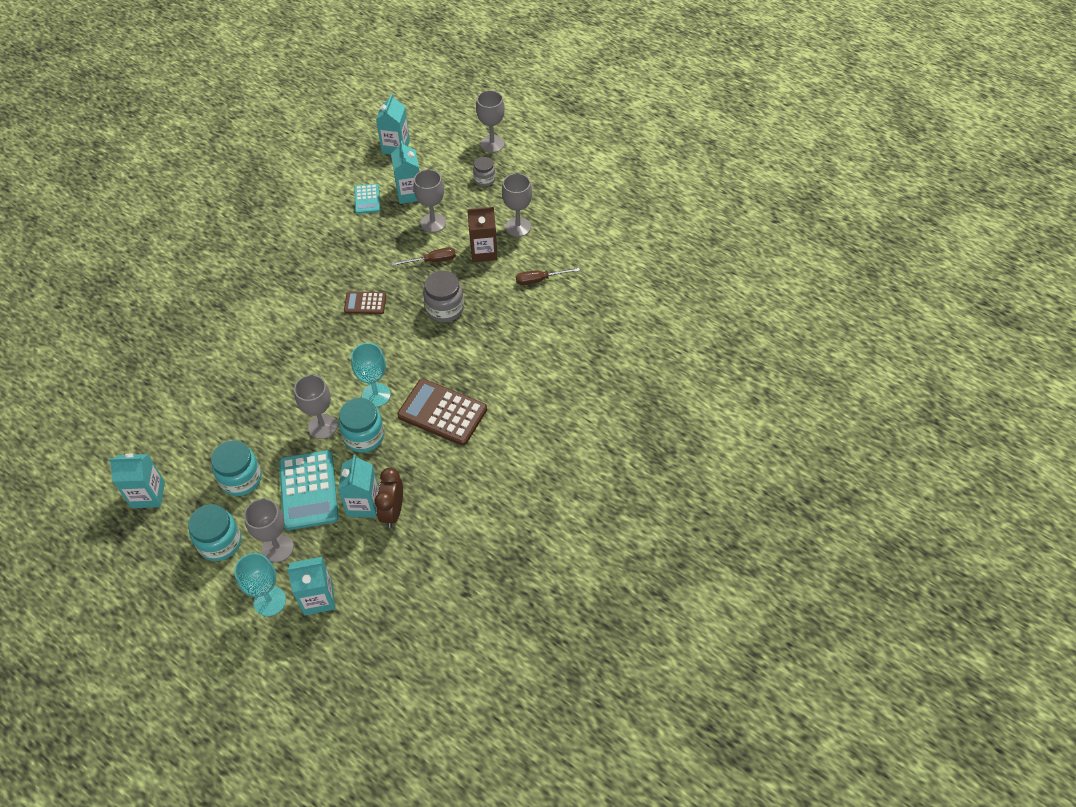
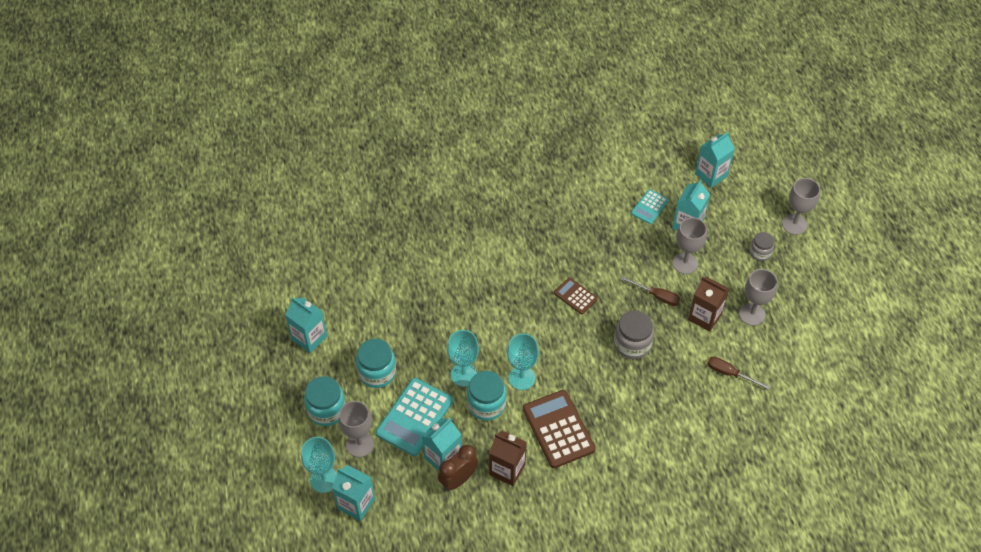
camera: 40 degrees right, 0 degrees up
(322, 426) = (463, 374): grey goblet -> turquoise goblet
(427, 473) = (507, 469): none -> brown carton

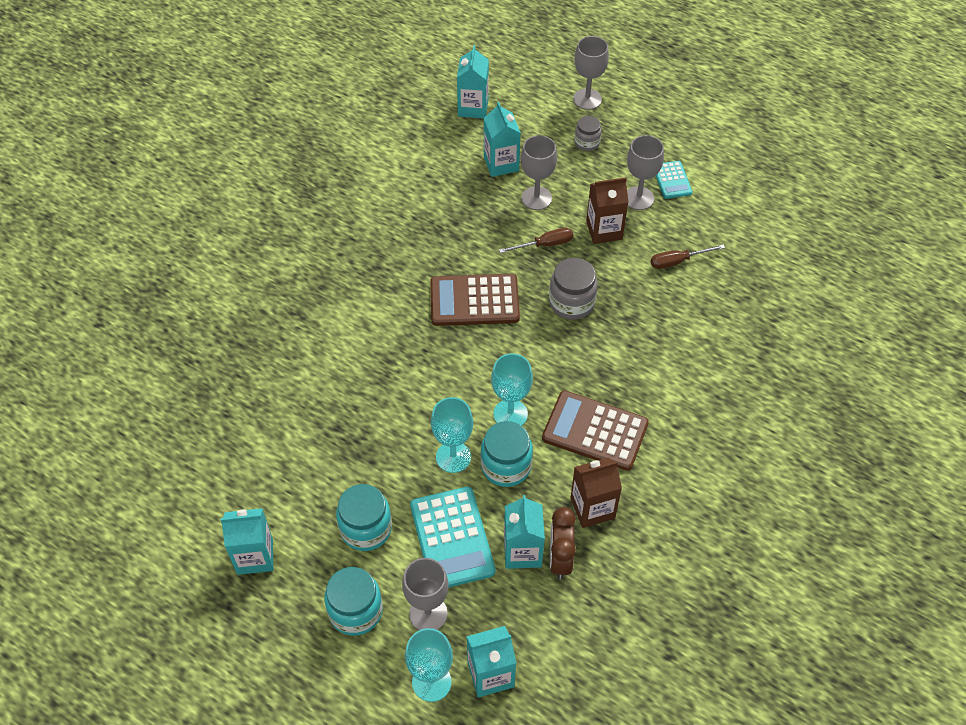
camera: 45 degrees left, 0 degrees up
(575, 296) = (474, 301): brown calculator -> brown calculator, size x1.82
(649, 207) = (451, 173): turquoise calculator -> turquoise calculator (672, 180)

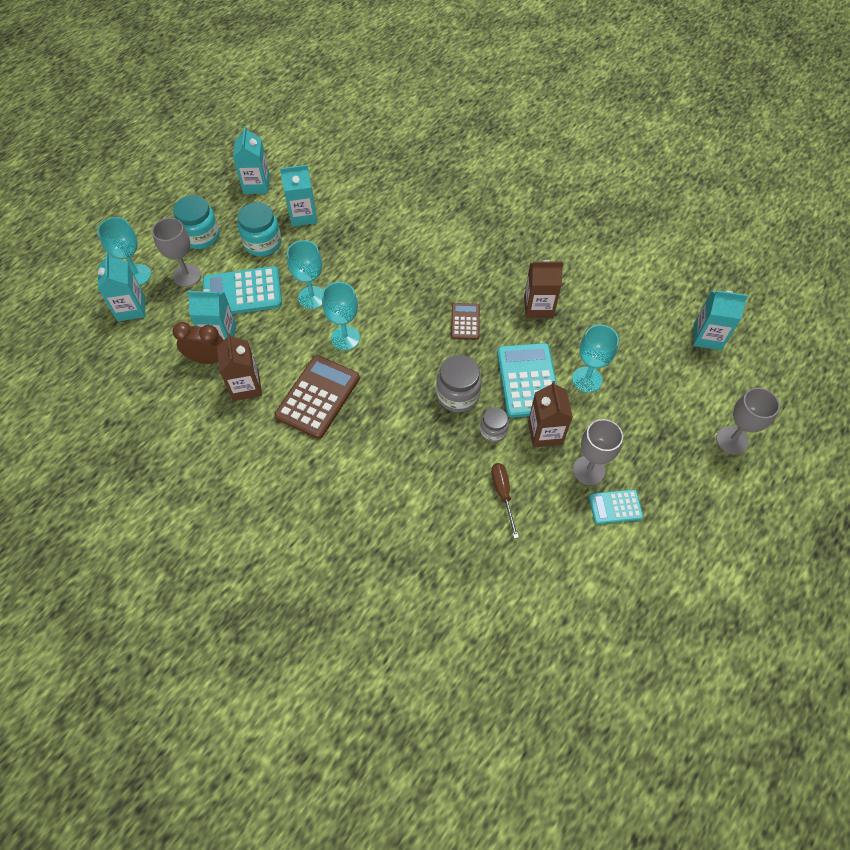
camera: 95 degrees right, 5 degrees up
(448, 237) = (538, 307): none -> brown carton
(474, 301) = (465, 321): brown calculator -> brown calculator, size x0.55
(501, 164) = (631, 354): turquoise carton -> turquoise carton (303, 215)
(506, 466) = (297, 331): turquoise jar -> none
(536, 198) = (587, 379): grey goblet -> turquoise goblet
(545, 245) = (528, 380): brown screwdriver -> turquoise calculator
(587, 142) = (666, 432): grey jar -> grey jar (493, 431)

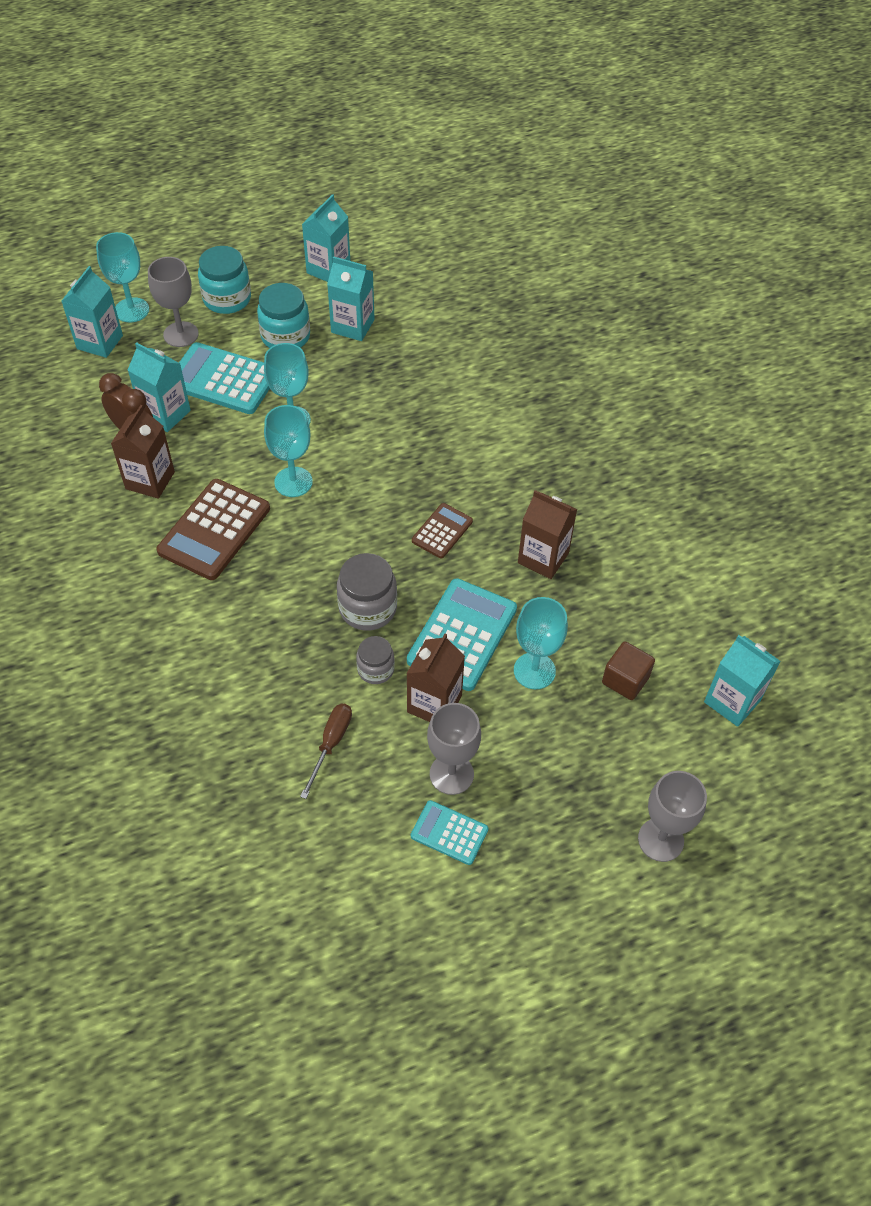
camera: 30 degrees right, 5 degrees down
(318, 397) = (214, 530): brown calculator -> brown calculator turned 150 degrees clockwise
(641, 356) = (625, 680): none -> brown cube

